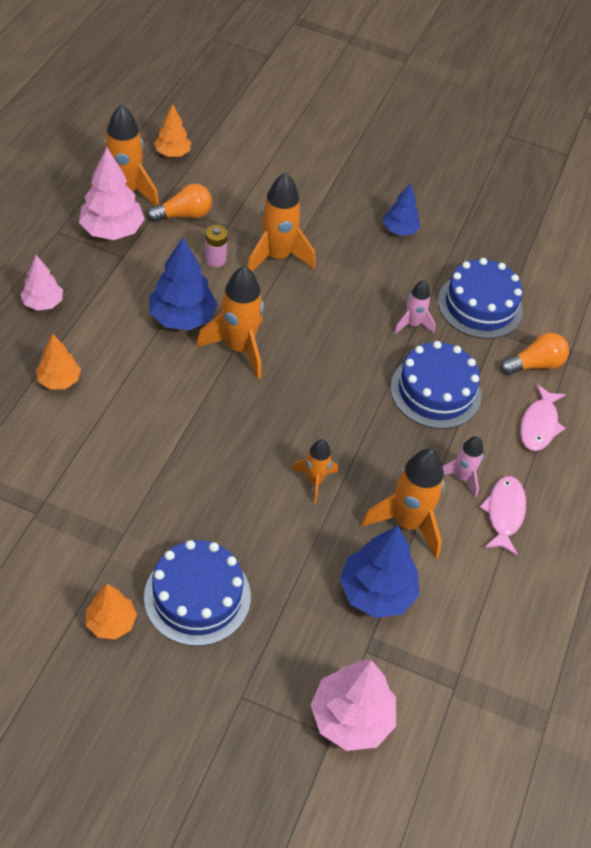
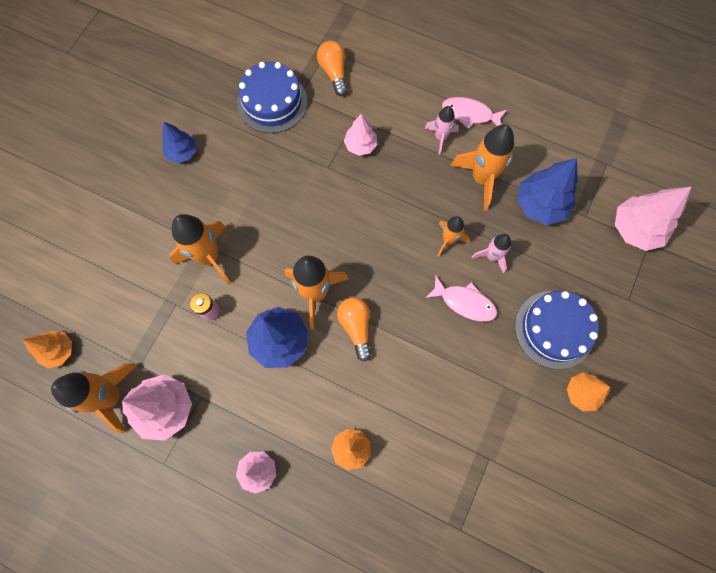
camera: 80 degrees left, 20 degrees up
(183, 215) = (149, 340): orange light bulb -> orange light bulb (356, 327)
(412, 324) = (291, 154): pink rocket -> pink rocket (492, 256)
(435, 391) = (360, 145): blue cake -> pink tree
(539, 425) = (391, 79): pink fish -> pink fish (464, 302)

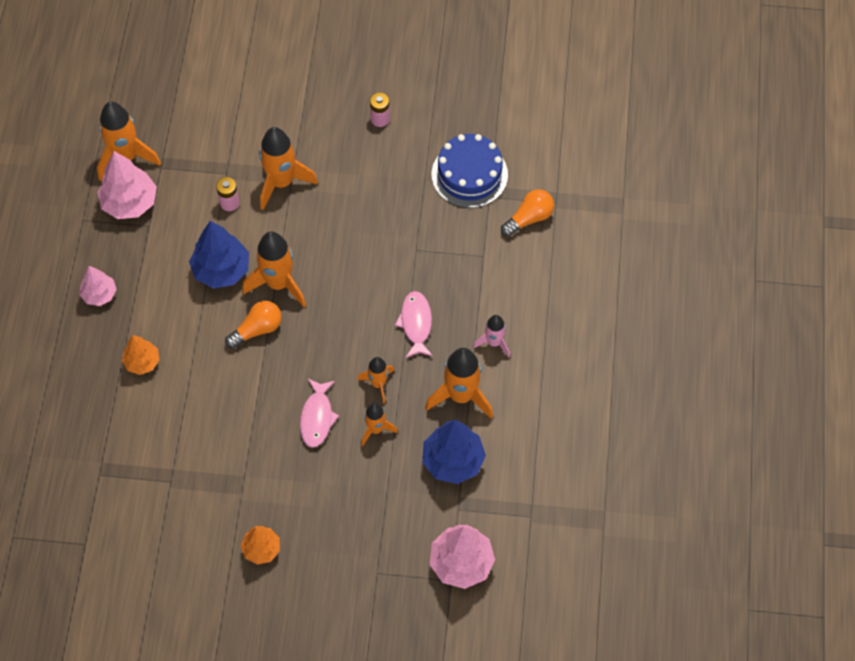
camera: 70 degrees right, 10 degrees down
(59, 351) = (152, 102): orange tree -> none
(182, 153) = (380, 119): blue tree -> pink battery
(360, 145) = (453, 271): pink tree -> none
(470, 114) = (535, 363): pink fish -> pink fish (416, 323)
(492, 256) = (375, 429): pink rocket -> orange rocket
(554, 329) = (318, 508): blue cake -> none

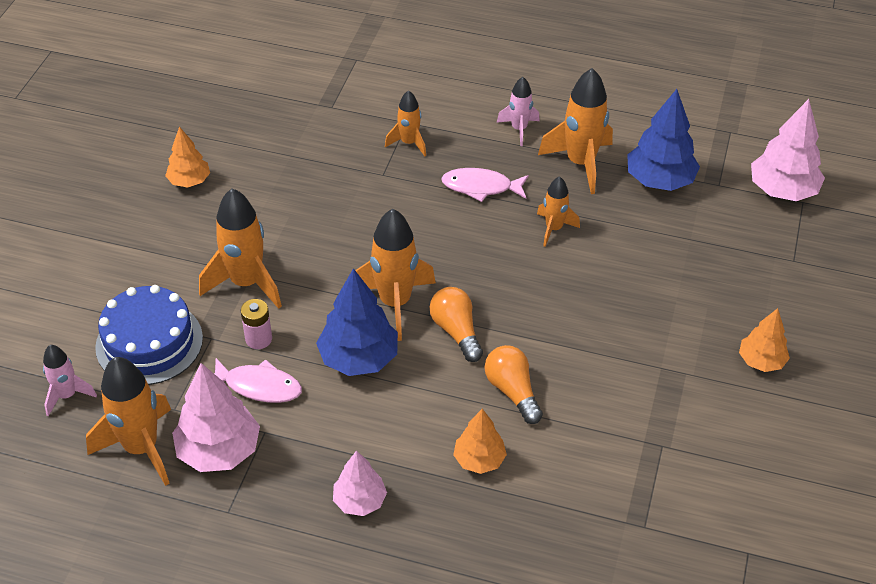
camera: 80 degrees left, 15 degrees down
(163, 103) = (67, 395): none -> pink rocket
(317, 417) = (589, 288): pink fish -> pink fish (258, 386)
(375, 429) = (612, 238): orange rocket -> orange rocket (409, 143)
(380, 119) = (189, 181): pink battery -> orange tree
(469, 174) = (297, 118): blue cake -> blue cake (149, 342)
(529, 218) = (370, 81): orange light bulb -> orange light bulb (512, 391)

